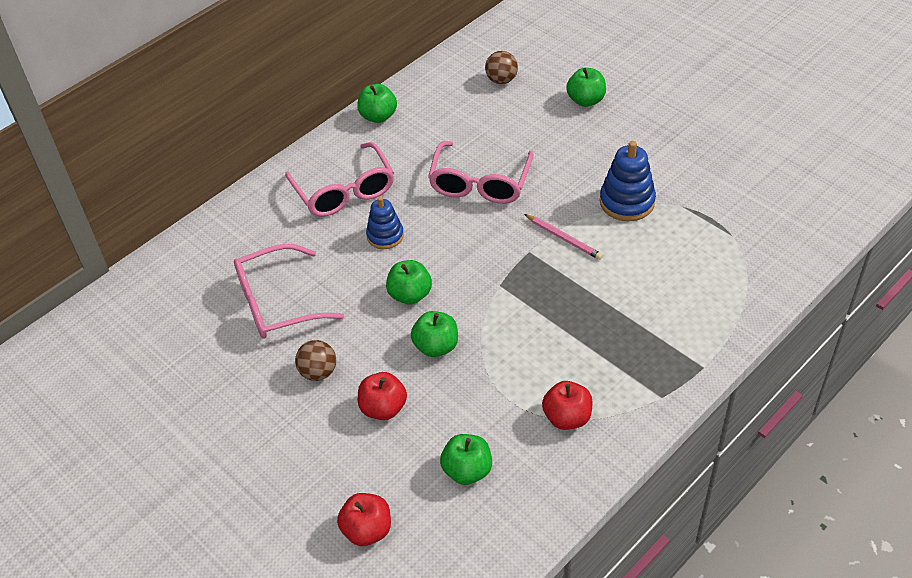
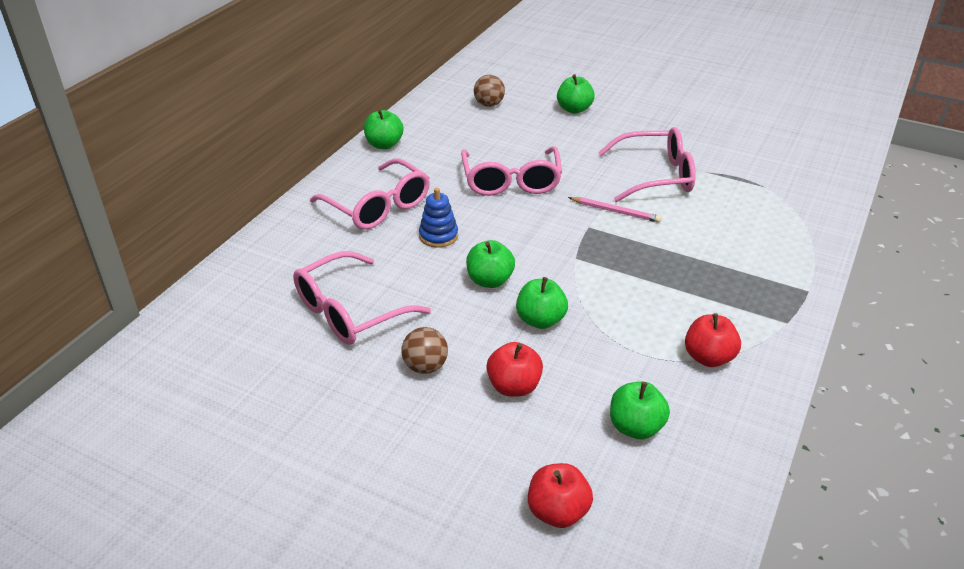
camera: 20 degrees left, 10 degrees down
(627, 202) = (656, 176): blue stacking toy -> pink glasses

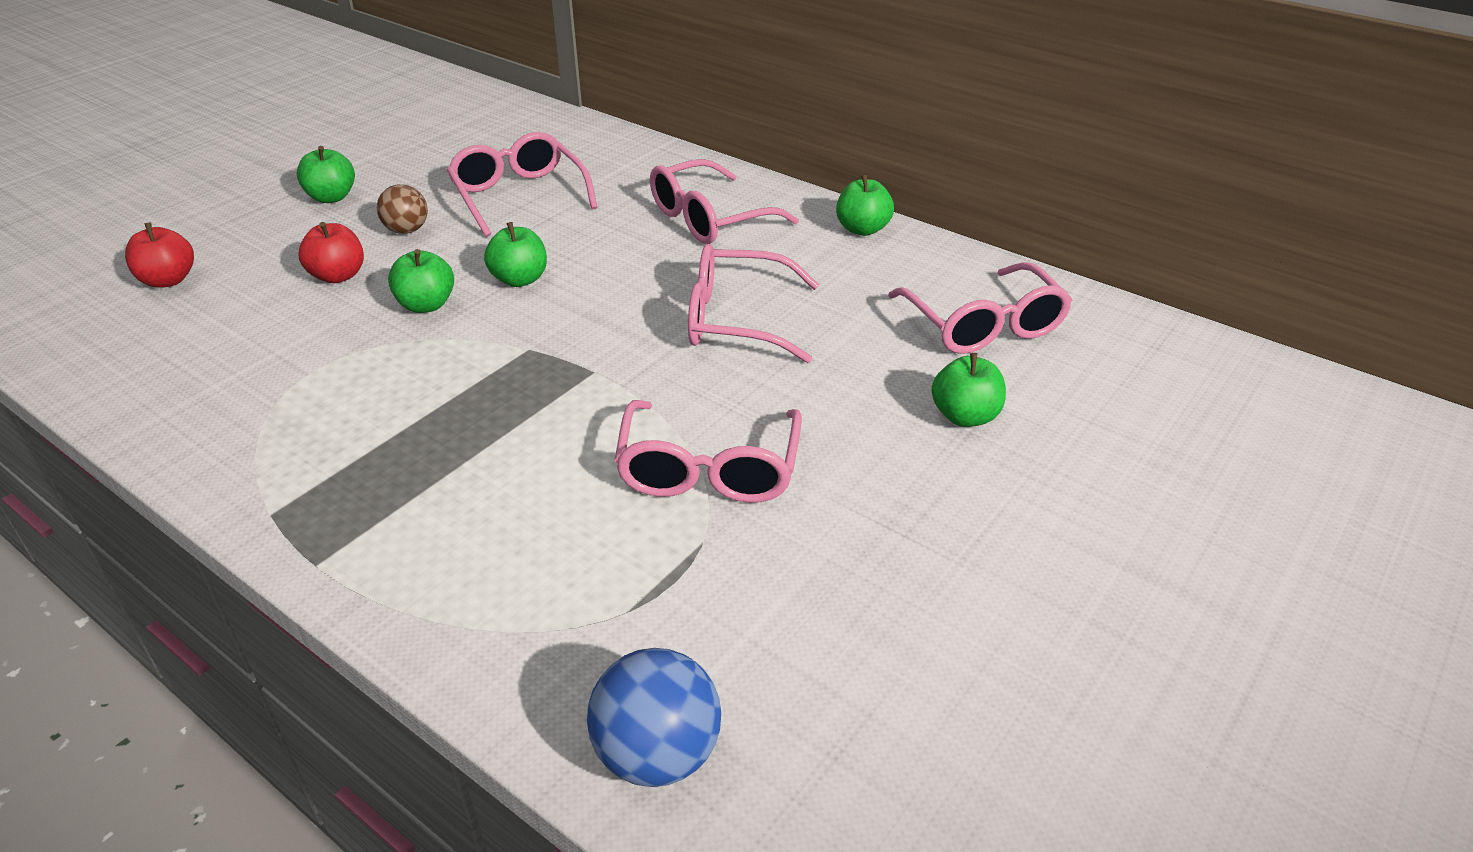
camera: 100 degrees right, 0 degrees up
(438, 236) = (627, 253): blue stacking toy -> none
(489, 104) = (984, 325): brown ball -> pink glasses
(615, 211) = (620, 403): pink pencil -> none
(635, 427) = (217, 341): green apple -> green apple (331, 197)
(708, 357) = (268, 419): red apple -> none
(828, 169) = (657, 754): none -> blue ball

